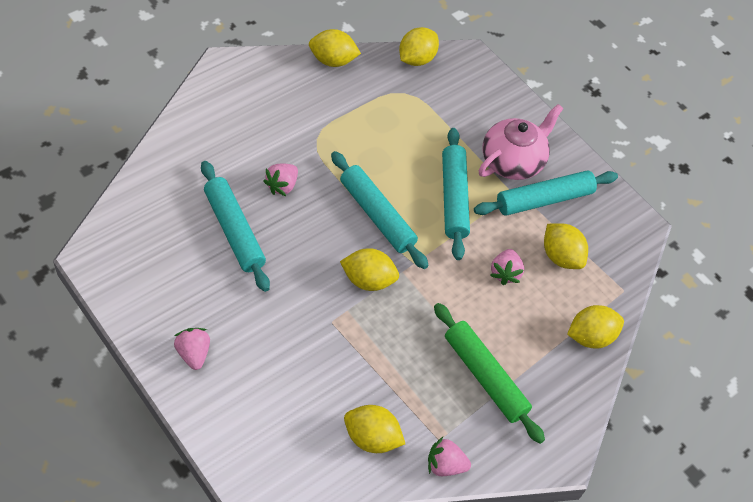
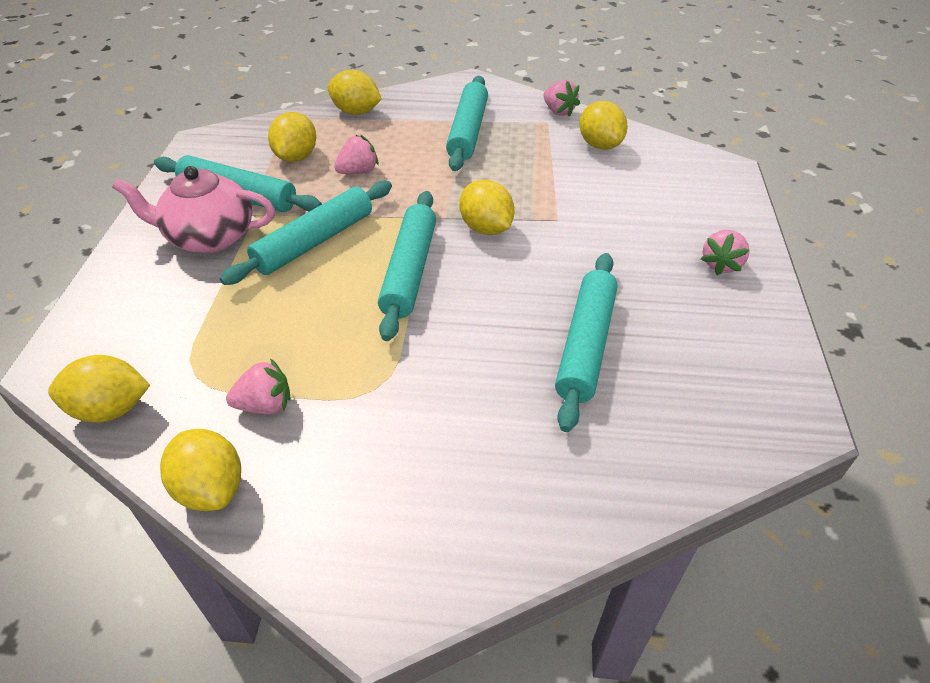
camera: 130 degrees left, 10 degrees down
(282, 186) = (479, 359): pink strawberry -> pink strawberry (265, 405)
(485, 376) = (468, 131): green rolling pin -> turquoise rolling pin

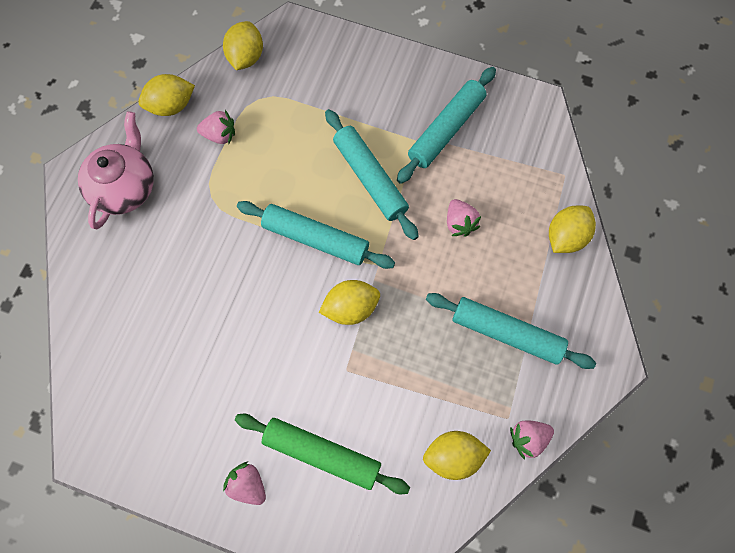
camera: 105 degrees right, 25 degrees up
(209, 237) = (396, 108): pink teapot -> pink teapot (125, 187)
(265, 405) = (220, 135): pink strawberry -> pink strawberry turned 90 degrees counterclockwise
(296, 157) = (494, 176): yellow lemon -> none
(586, 345) = (200, 339): turquoise rolling pin -> none
(652, 220) = (321, 454): none -> green rolling pin

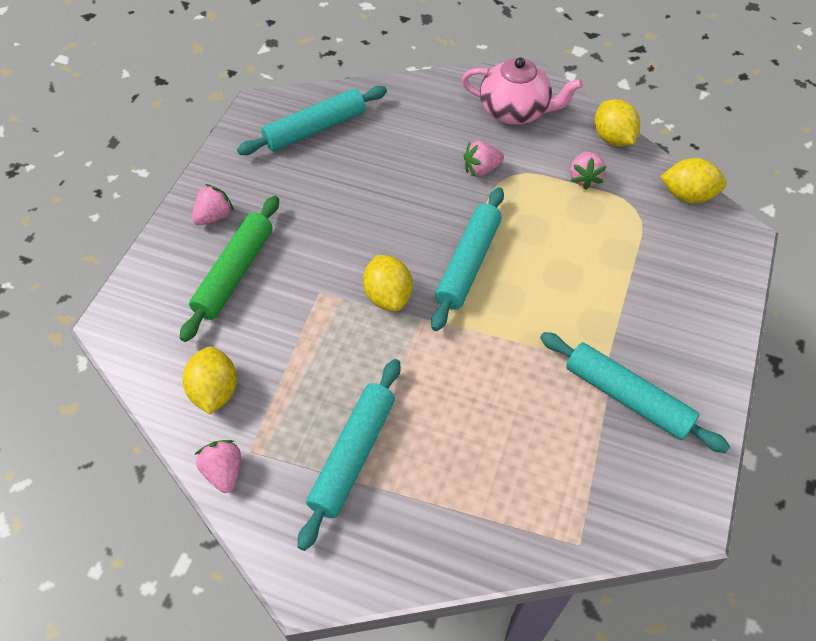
camera: 90 degrees right, 15 degrees down
(370, 178) = (548, 314): turquoise rolling pin -> turquoise rolling pin (315, 129)
(459, 223) = (496, 408): pink strawberry -> pink strawberry (481, 169)
(565, 237) = (485, 538): yellow lemon -> none

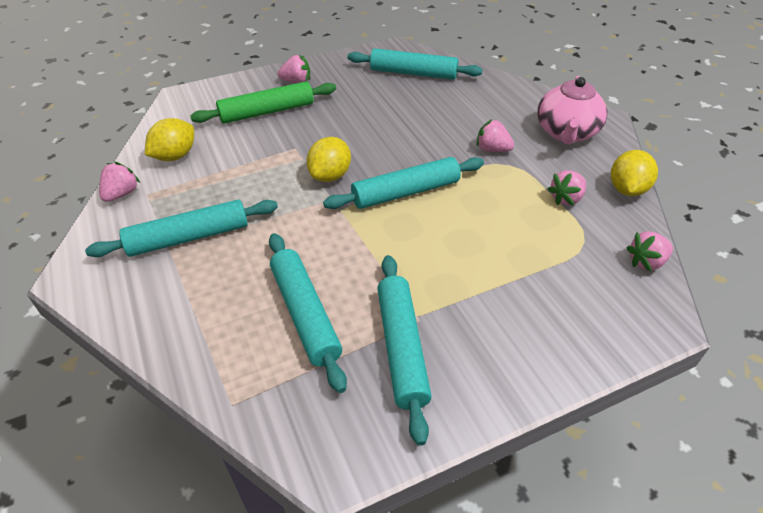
camera: 45 degrees right, 10 degrees down
(515, 111) = (566, 133): pink teapot -> pink teapot turned 45 degrees clockwise
(534, 433) = (305, 314): none -> turquoise rolling pin
(687, 195) = (646, 262): yellow lemon -> pink strawberry

